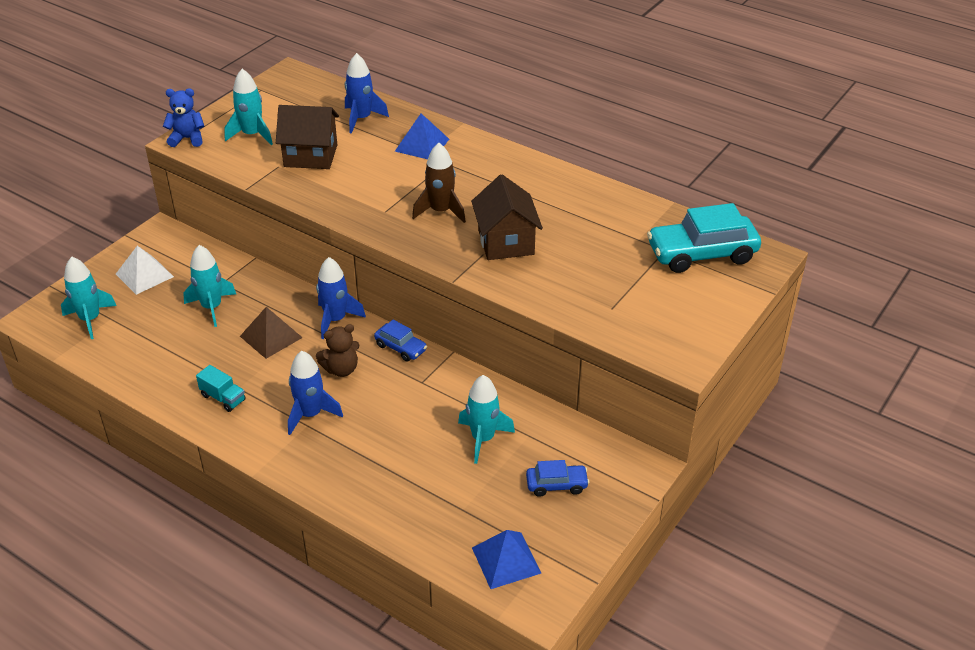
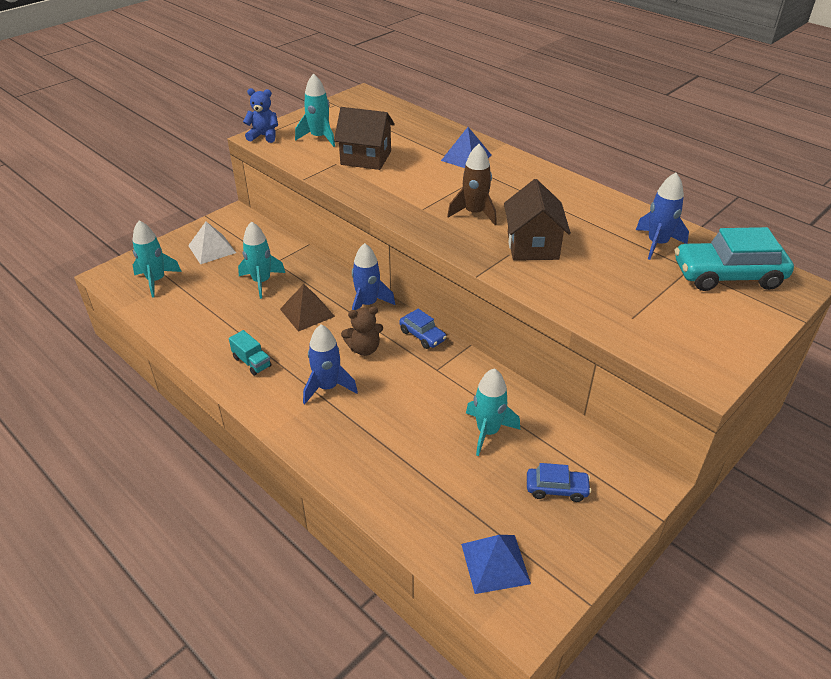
camera: 10 degrees right, 0 degrees up
(361, 119) = (416, 133): blue rocket -> blue rocket (657, 244)

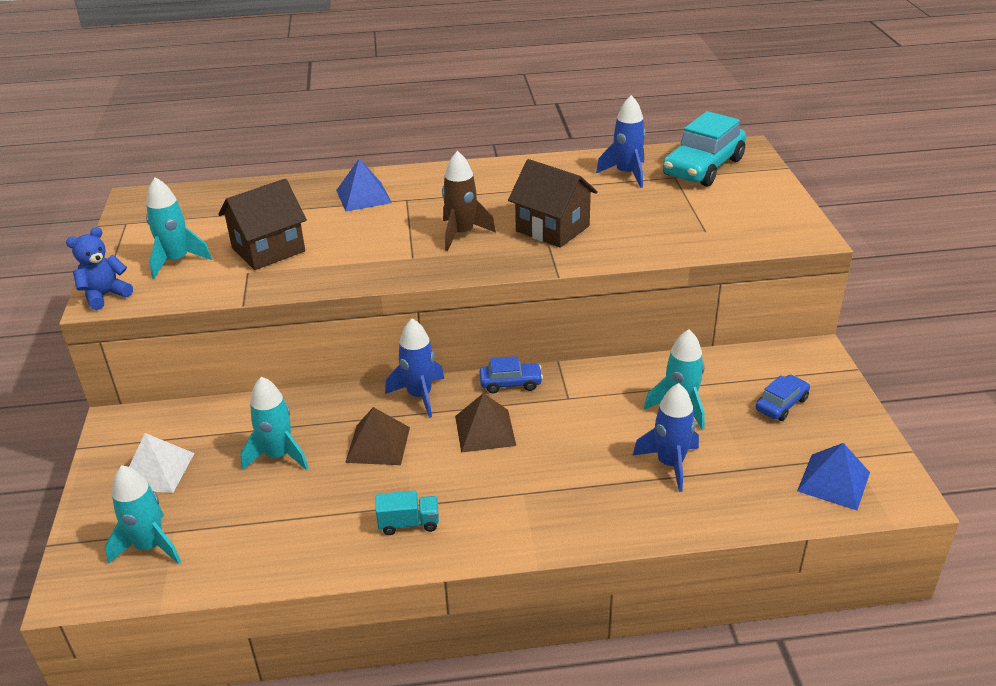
camera: 50 degrees left, 5 degrees down
(327, 387) = (513, 483): blue rocket -> blue rocket (670, 464)
(364, 349) = (485, 430): brown teddy bear -> brown pyramid

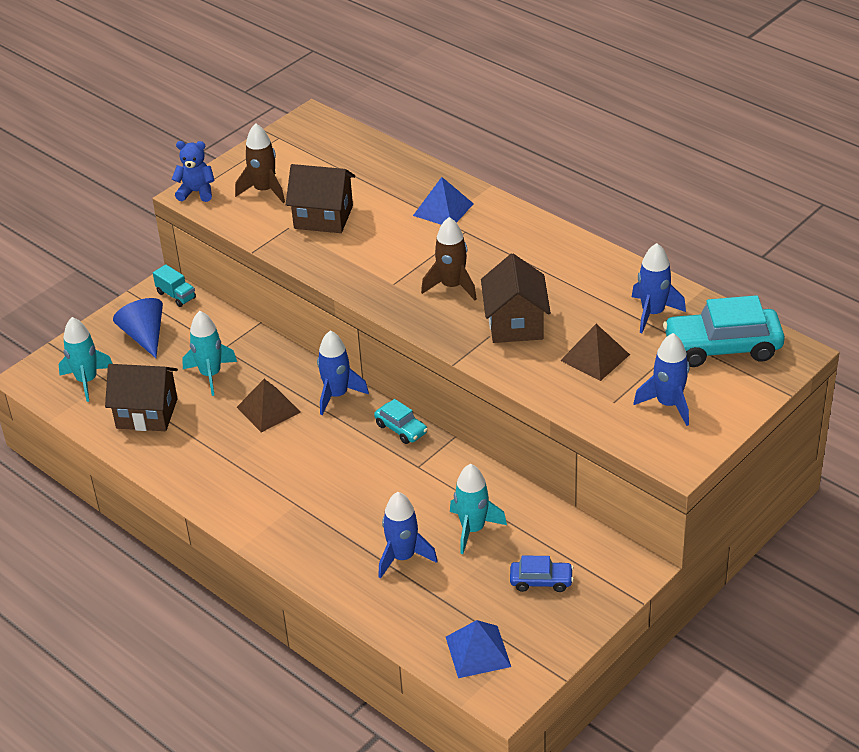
camera: 50 degrees right, 5 degrees up
(157, 470) = (144, 336): white pyramid -> blue cone
(177, 261) = (264, 190): turquoise rocket -> brown rocket
(263, 528) = (147, 413): none -> brown house
(409, 523) = (214, 471): turquoise truck -> turquoise truck (176, 295)
(485, 430) = (337, 448): brown pyramid -> brown pyramid (595, 357)
(510, 383) = (401, 429): blue car -> turquoise car
(738, 212) = (668, 404): none -> blue rocket

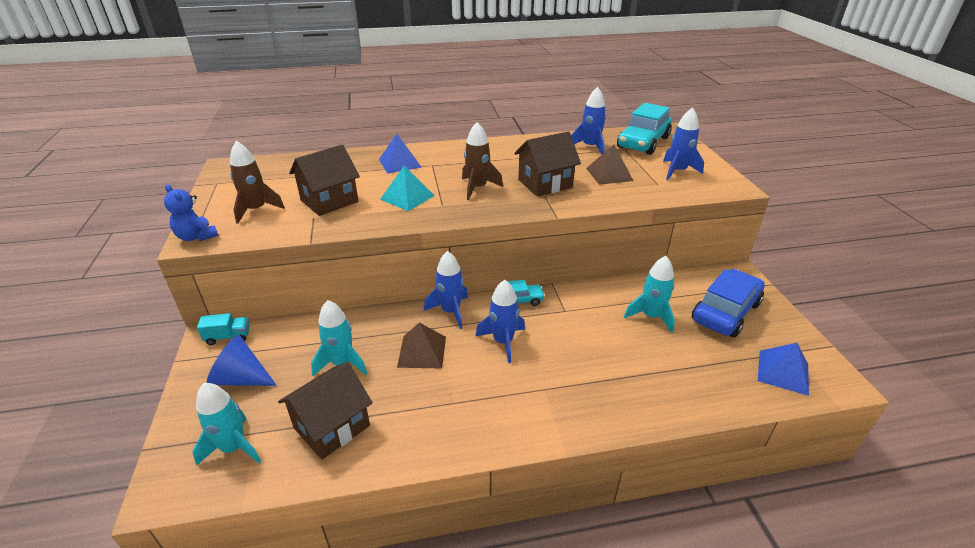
camera: 55 degrees left, 5 degrees down
(196, 192) = (197, 237): blue teddy bear -> blue teddy bear turned 90 degrees counterclockwise
(382, 255) = (407, 197): none -> turquoise pyramid
(403, 557) = (654, 361): blue rocket -> blue rocket (503, 342)
(515, 324) = (545, 184): brown house -> brown house turned 60 degrees counterclockwise
(541, 581) = (725, 312): blue car -> blue car, size x1.93

